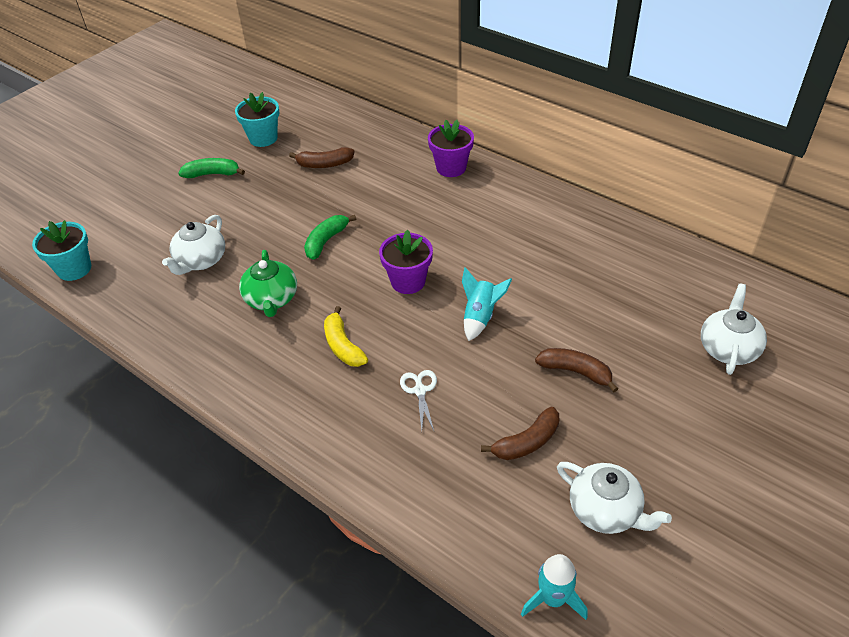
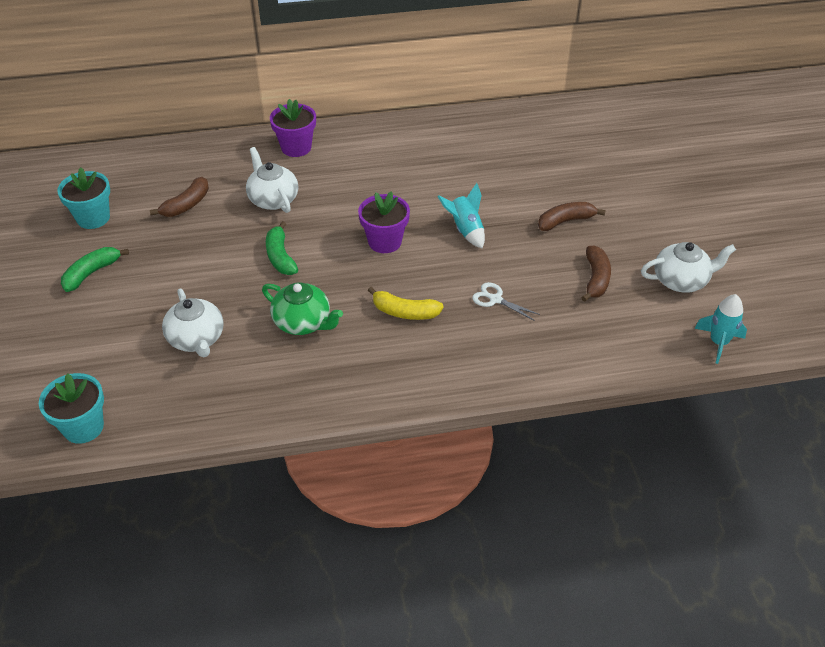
camera: 50 degrees left, 0 degrees up
(728, 348) = (622, 151): white teapot -> white teapot (273, 199)

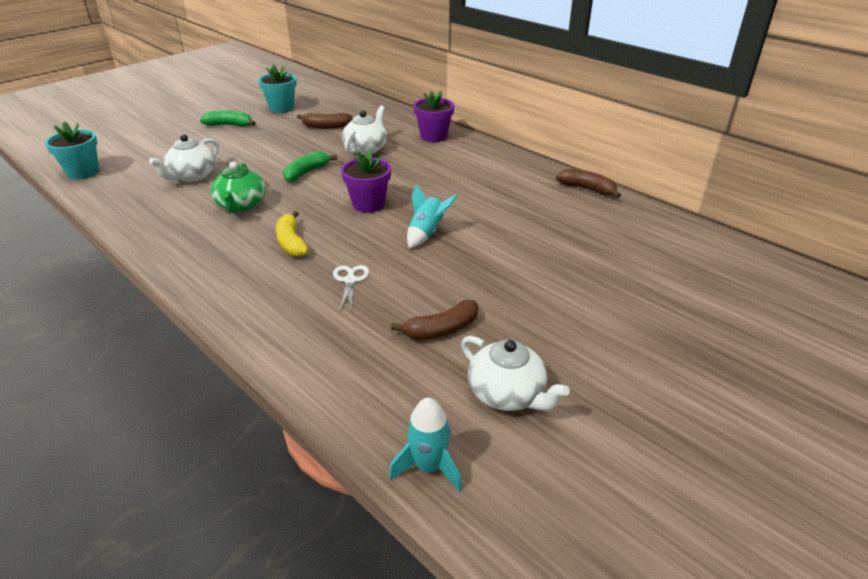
camera: 55 degrees right, 10 degrees down
(566, 221) = (506, 281): brown banana -> brown banana (587, 189)

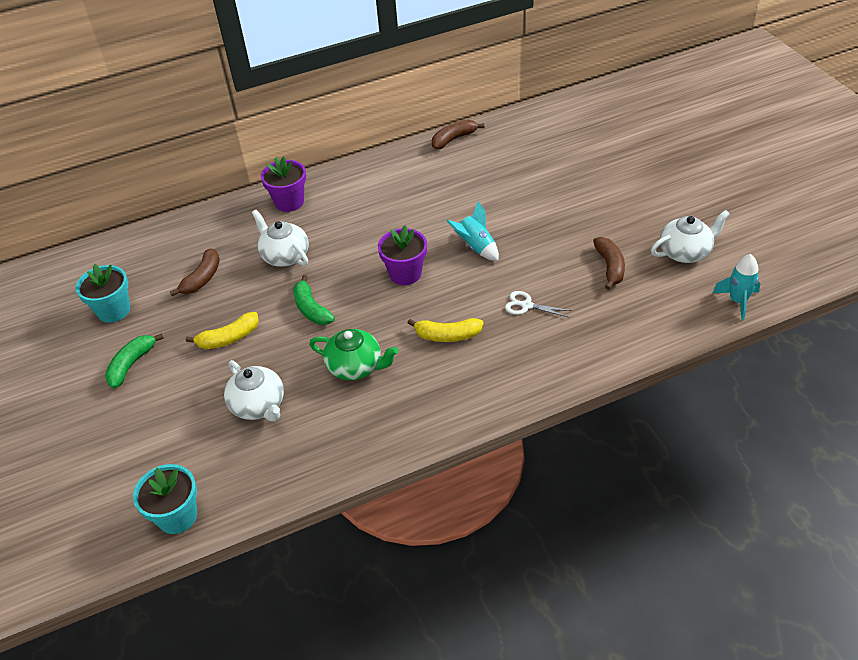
camera: 65 degrees left, 10 degrees up
(263, 149) = (228, 338): none -> yellow banana

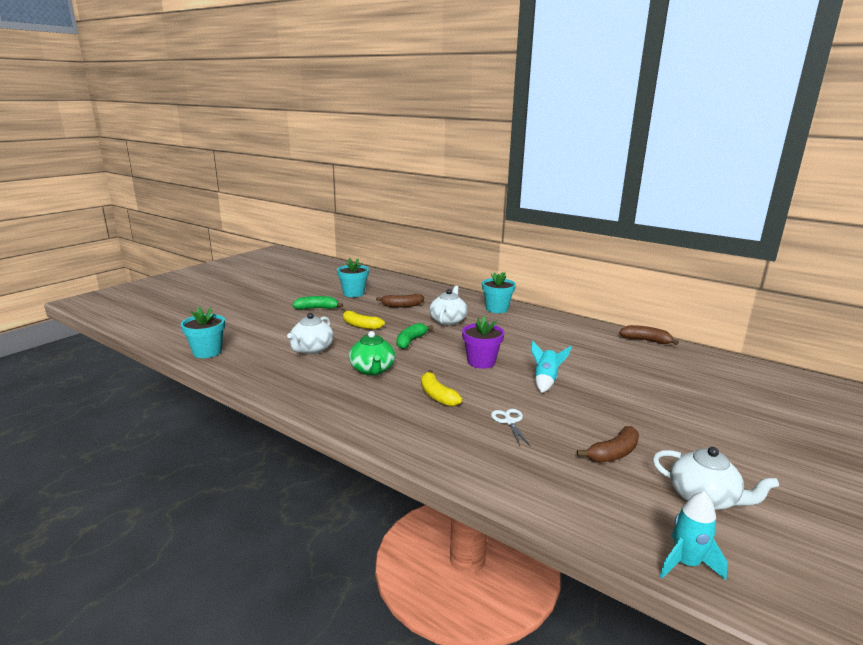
camera: 55 degrees right, 25 degrees down
(289, 202) = (497, 309): purple flower pot -> turquoise flower pot

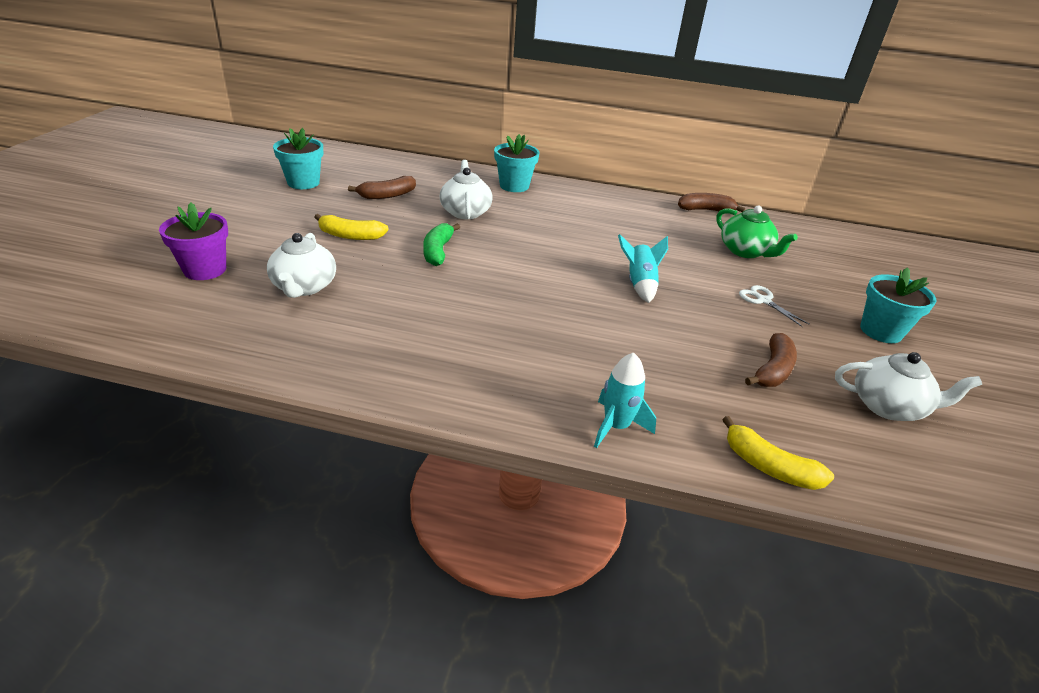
camera: 25 degrees left, 15 degrees up
(207, 352) = (131, 320): turquoise flower pot -> turquoise flower pot (881, 331)
(317, 308) = (264, 215): green banana -> none
(372, 370) = (417, 306): green teapot -> green teapot (745, 251)
(437, 395) = (528, 331): yellow banana -> yellow banana (769, 466)
(481, 362) = (548, 269): purple flower pot -> purple flower pot (205, 269)
(509, 422) = (639, 352): white scissors -> white scissors (763, 301)
(686, 563) = (926, 494): turquoise rocket -> turquoise rocket (616, 426)

